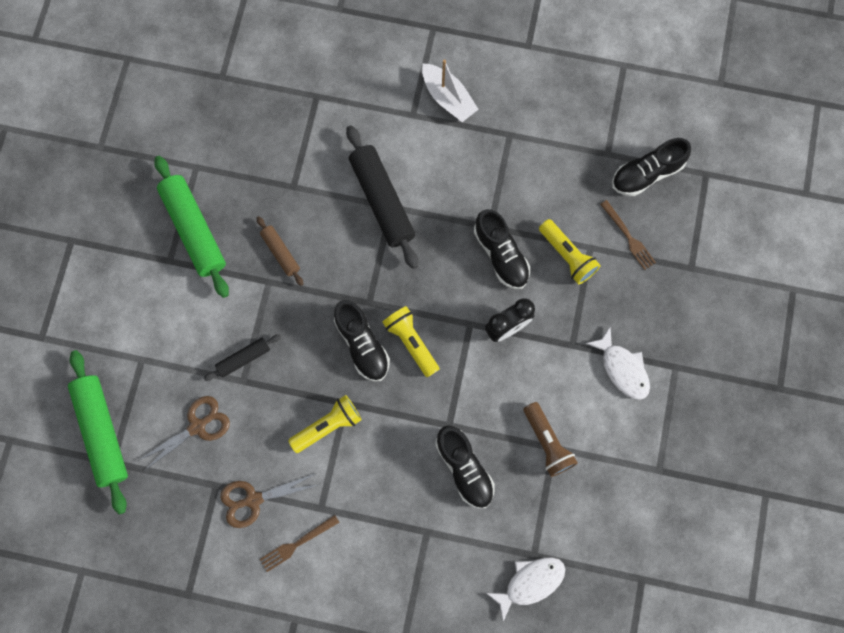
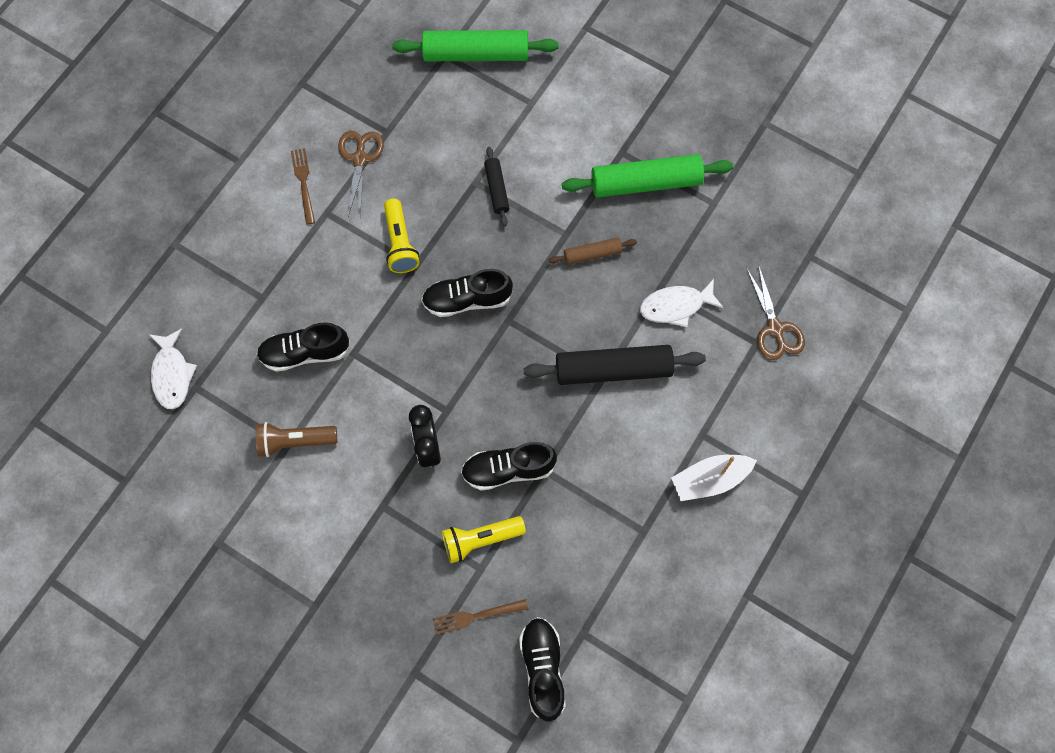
camera: 110 degrees right, 5 degrees down
(198, 426) = (448, 132): brown scissors -> brown scissors (775, 329)
(411, 342) = (450, 346): yellow flashlight -> none
(622, 368) = (336, 548): white fish -> white fish (676, 306)

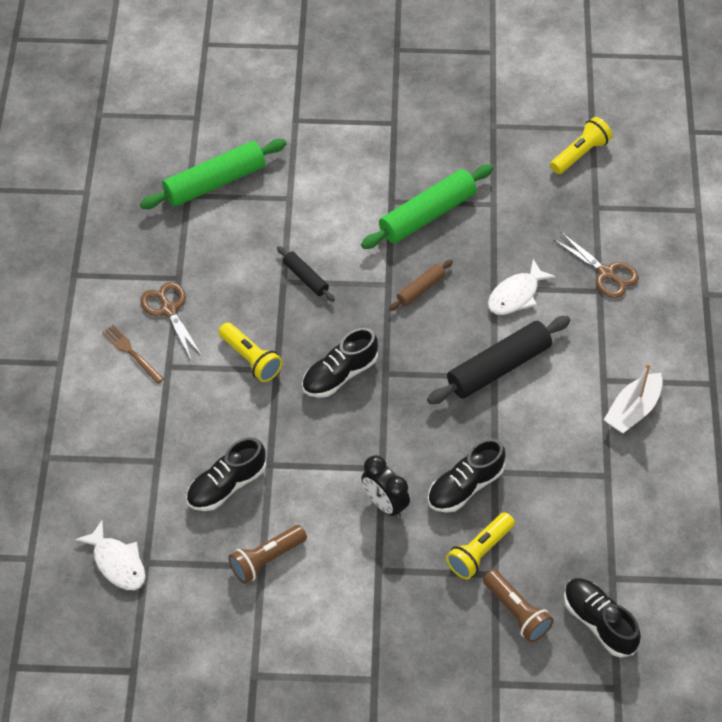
camera: 30 degrees left, 15 degrees down
(476, 616) = (516, 612): brown fork -> brown flashlight
(830, 193) = (580, 153): none -> yellow flashlight

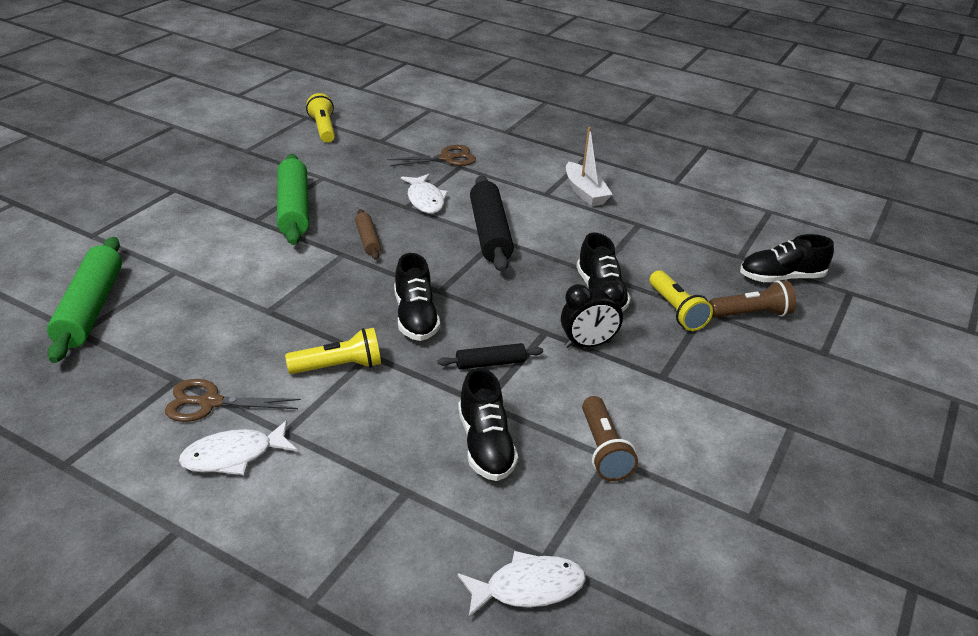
camera: 65 degrees left, 20 degrees down
(131, 352) = (233, 456): brown fork -> white fish
(305, 278) = (280, 296): black rolling pin -> black rolling pin (490, 363)

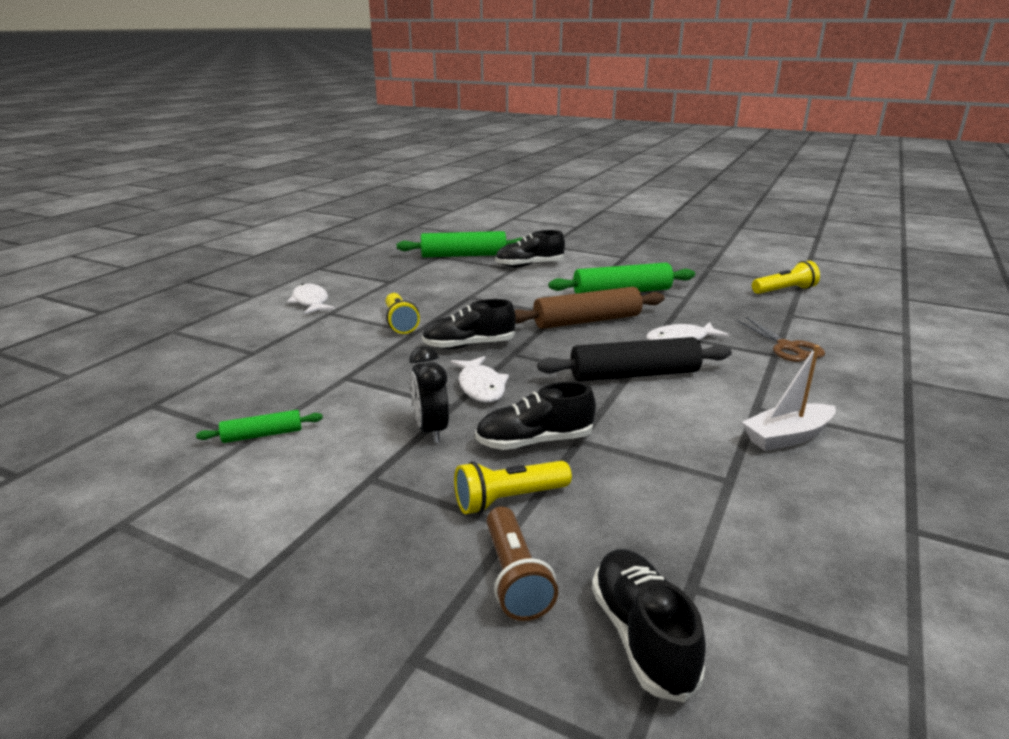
camera: 90 degrees right, 10 degrees down
(209, 403) = (365, 291): brown scissors -> none
(368, 240) = (587, 321): brown rolling pin -> brown rolling pin, size x1.94
(485, 445) = (291, 379): black shoe -> black shoe (529, 265)
(490, 363) = (401, 379): black rolling pin -> none
(528, 587) = (128, 398): white fish -> white fish (481, 387)
(603, 450) = (262, 435): brown flashlight -> green rolling pin

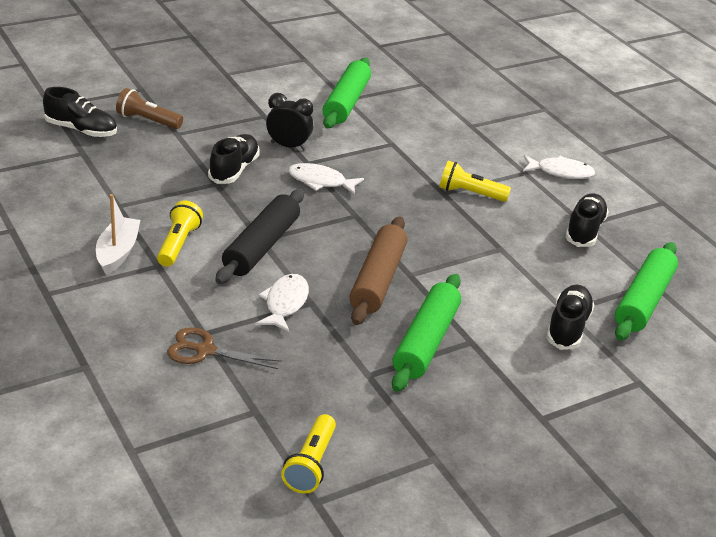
camera: 120 degrees right, 10 degrees up
(262, 435) = (346, 102): green rolling pin -> green rolling pin, size x1.94
(469, 345) = (391, 204): black shoe -> black shoe (584, 230)
(509, 499) = (196, 141): yellow flashlight -> yellow flashlight (178, 244)

